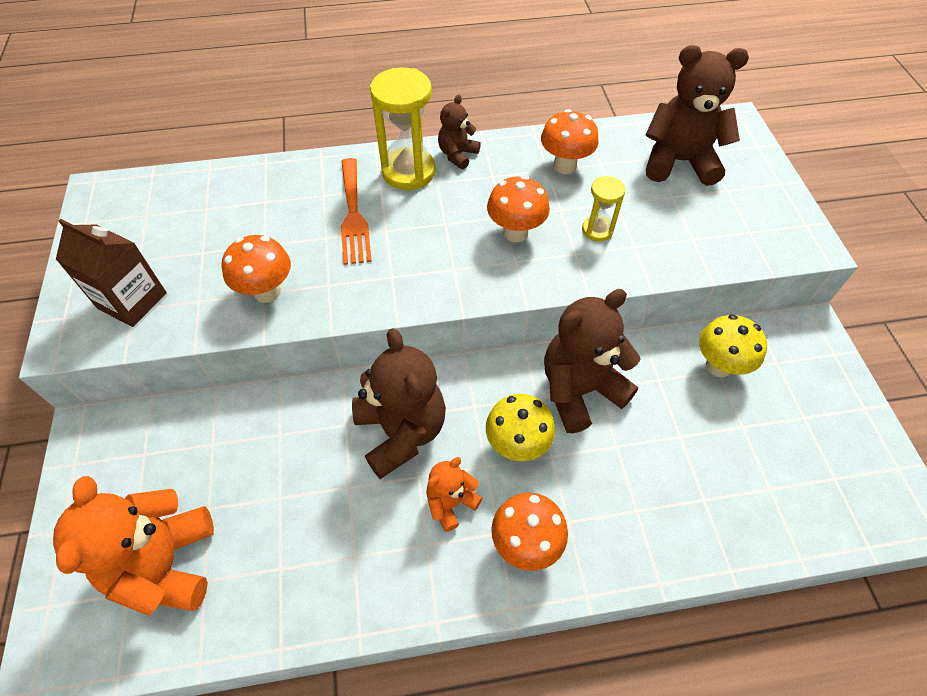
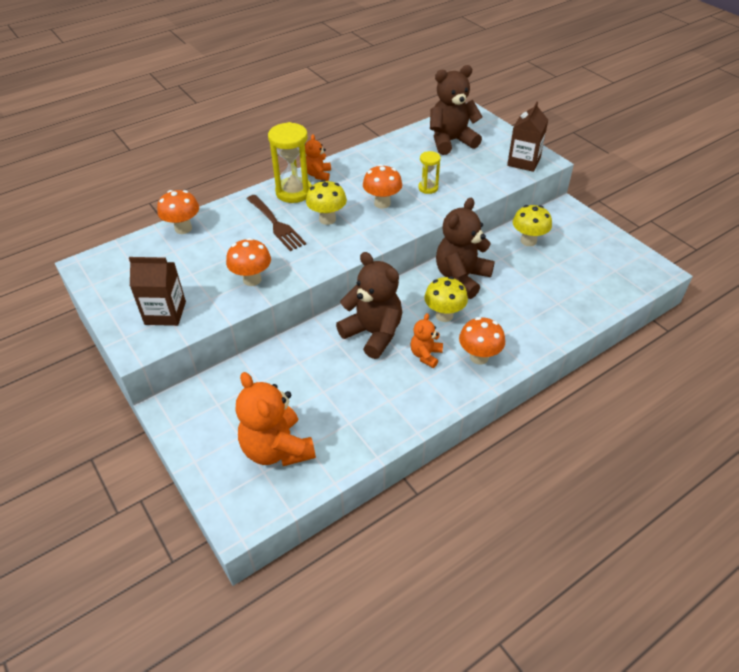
camera: 25 degrees left, 10 degrees down
(353, 215) = (276, 225): orange fork -> brown fork
(424, 231) = (327, 219): none -> yellow mushroom
(457, 155) = (318, 175): brown teddy bear -> orange teddy bear
(565, 166) = (387, 162): orange mushroom -> orange mushroom (183, 228)
(774, 235) = (524, 161): none -> brown carton

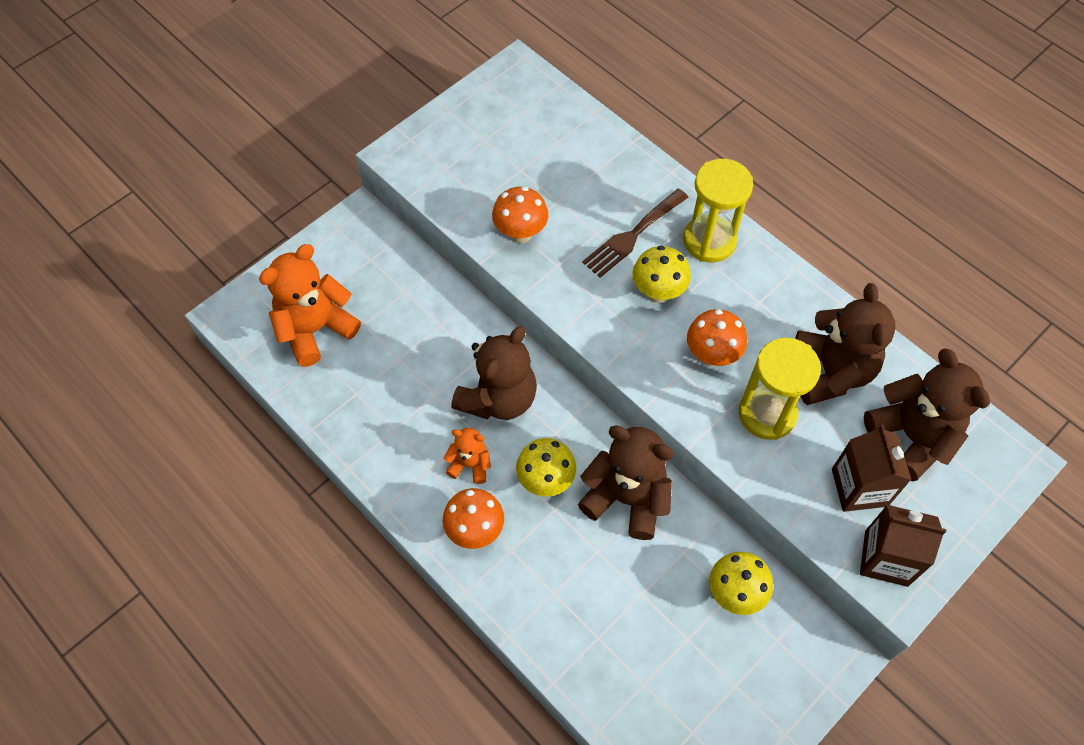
camera: 80 degrees right, 15 degrees up
(165, 313) = (451, 164): brown carton -> brown carton (859, 487)
(183, 228) = (602, 138): orange mushroom -> none
(318, 175) = (760, 262): orange teddy bear -> none
(404, 161) = (831, 372): none -> brown teddy bear
(428, 188) = (767, 414): yellow hourglass -> yellow hourglass, size x1.84

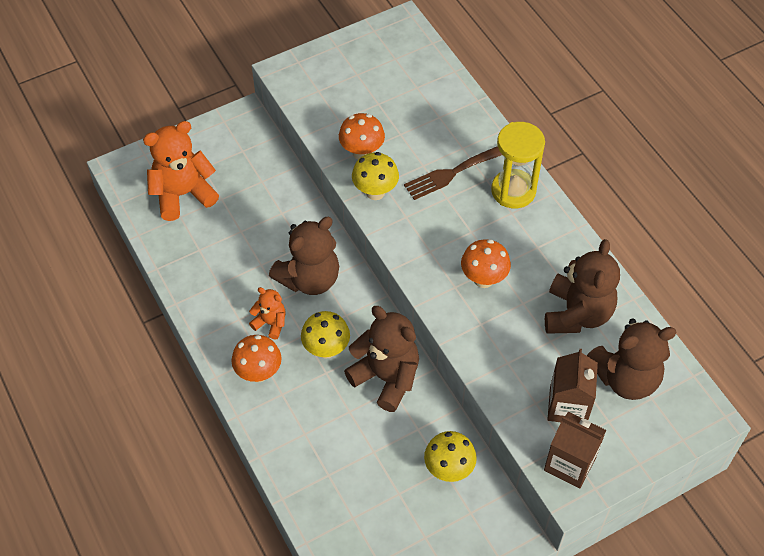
camera: 15 degrees right, 5 degrees down
(658, 292) = (457, 221): yellow mushroom -> yellow mushroom (375, 192)
(767, 414) = (512, 333): yellow hourglass -> none
(911, 436) = (626, 378): brown teddy bear -> brown teddy bear turned 90 degrees clockwise

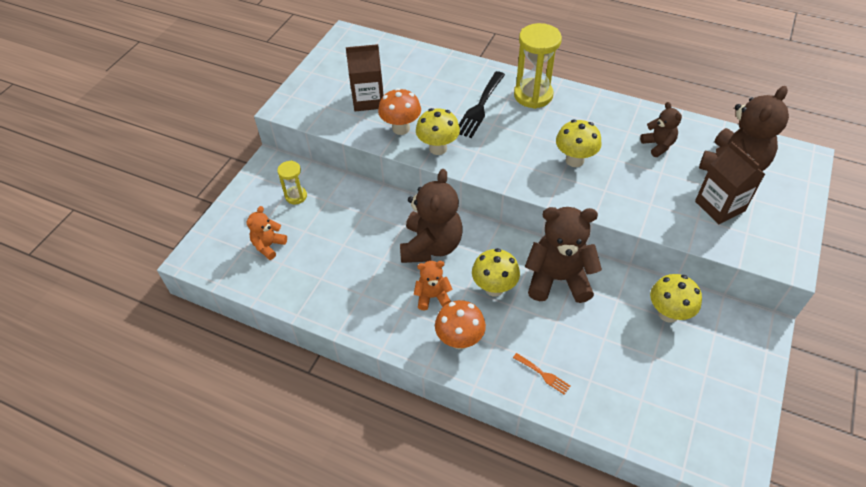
camera: 35 degrees left, 5 degrees down
(183, 194) = (269, 246): orange teddy bear -> orange teddy bear, size x0.52
(241, 161) = (296, 196): none -> yellow hourglass
(296, 445) = (543, 374): none -> orange fork
(451, 173) = (480, 107): brown fork -> black fork
(483, 279) = (574, 160): orange mushroom -> yellow mushroom
(570, 463) = (764, 243): brown carton -> brown carton (368, 100)
(577, 314) = (658, 145): brown teddy bear -> brown teddy bear, size x0.52

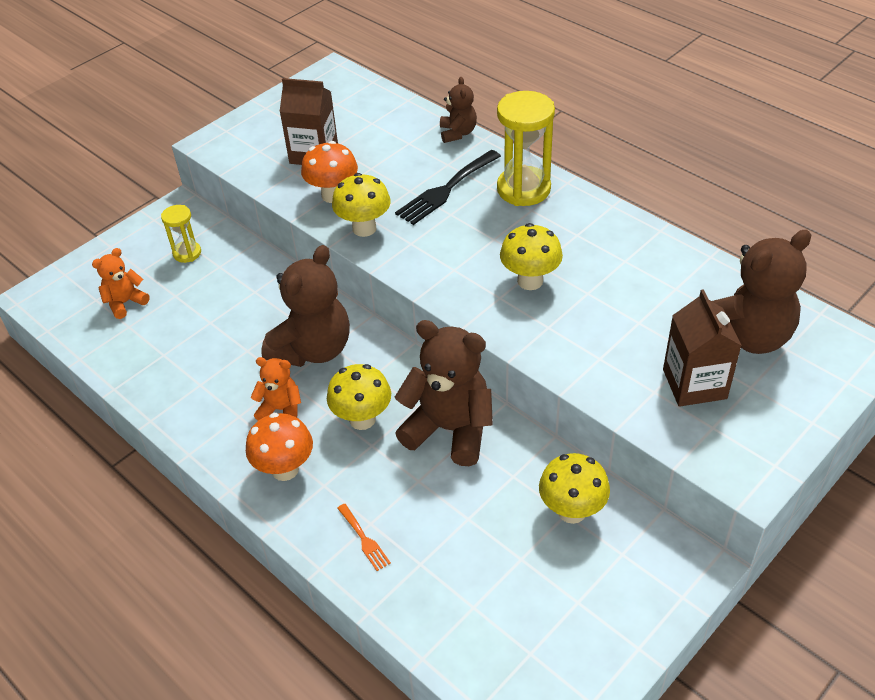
camera: 20 degrees right, 5 degrees down
(658, 145) = (655, 287): brown teddy bear -> brown teddy bear (457, 133)

